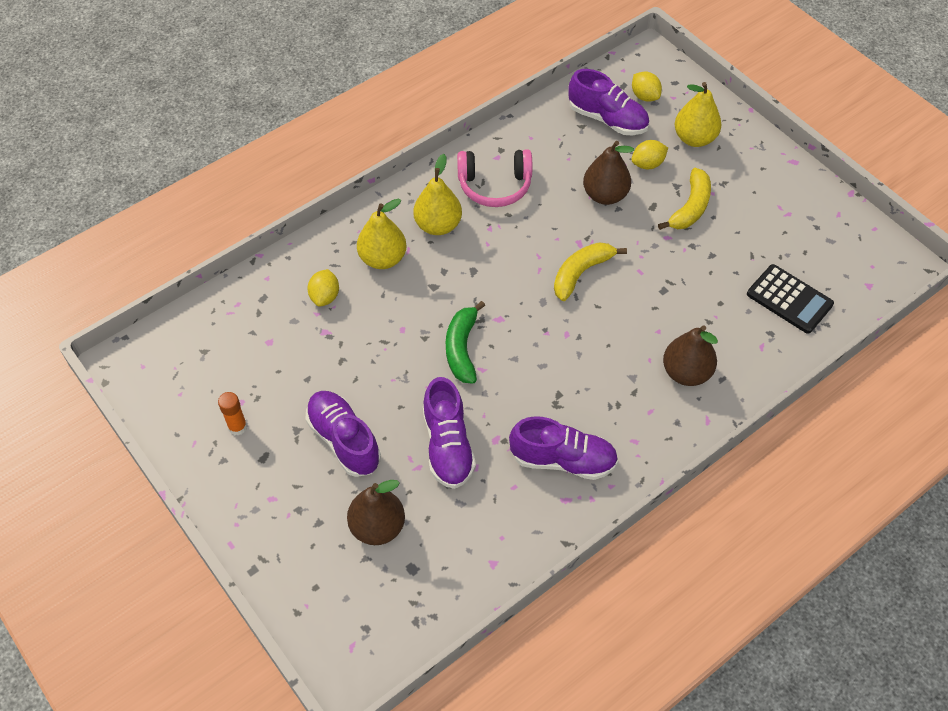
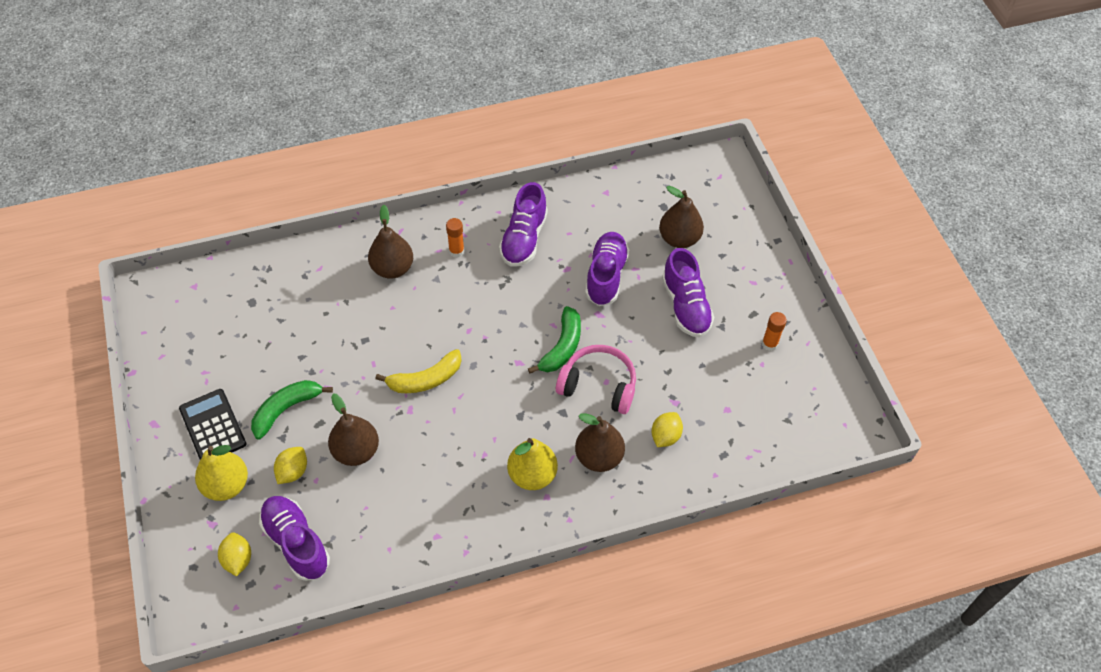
camera: 160 degrees left, 0 degrees up
(383, 258) = (599, 457): yellow pear -> brown pear
(494, 185) = (456, 501): pink headphones -> pink headphones (598, 385)
(563, 460) = (524, 239): purple shoe -> purple shoe turned 105 degrees counterclockwise
(630, 417) = (456, 251): none -> orange glue stick
(647, 164) = (293, 471): yellow lemon -> yellow lemon turned 60 degrees counterclockwise
(690, 207) = (286, 409): yellow banana -> green banana
(789, 299) = (267, 297): black calculator -> black calculator (212, 426)

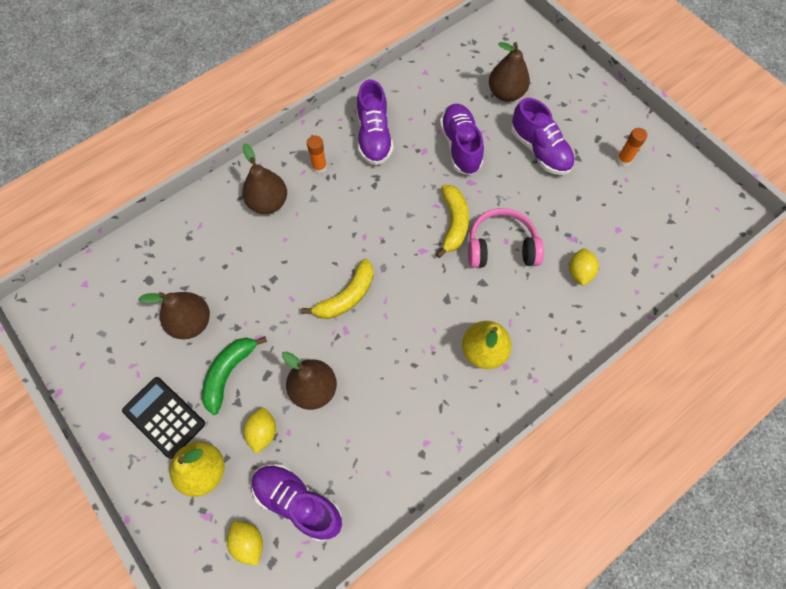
camera: 20 degrees left, 10 degrees up
(562, 347) = (453, 223): green banana -> yellow banana
(599, 457) = (533, 312): brown pear -> brown pear (191, 322)

